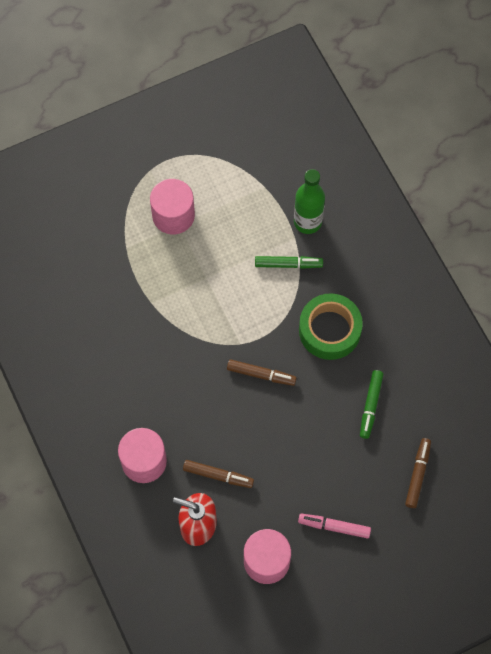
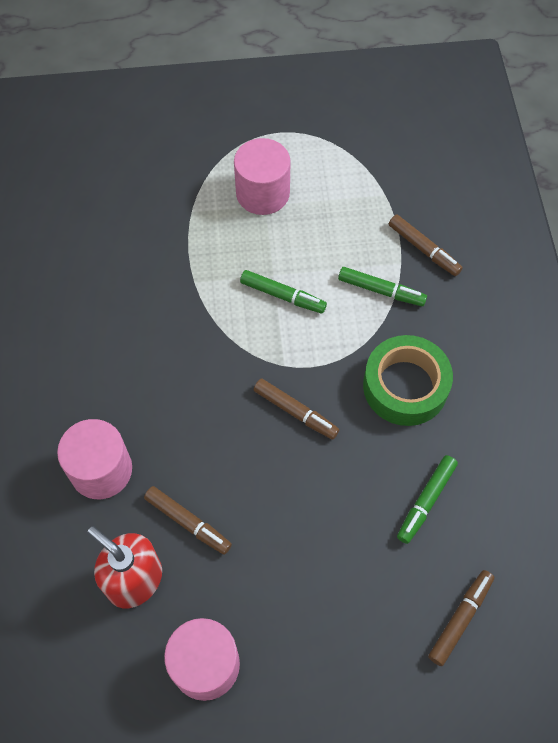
camera: 20 degrees right, 5 degrees down
(219, 292) = (283, 296): none -> green marker
(307, 222) = (424, 249): green bottle -> brown marker
(334, 526) = (317, 650): pink marker -> none

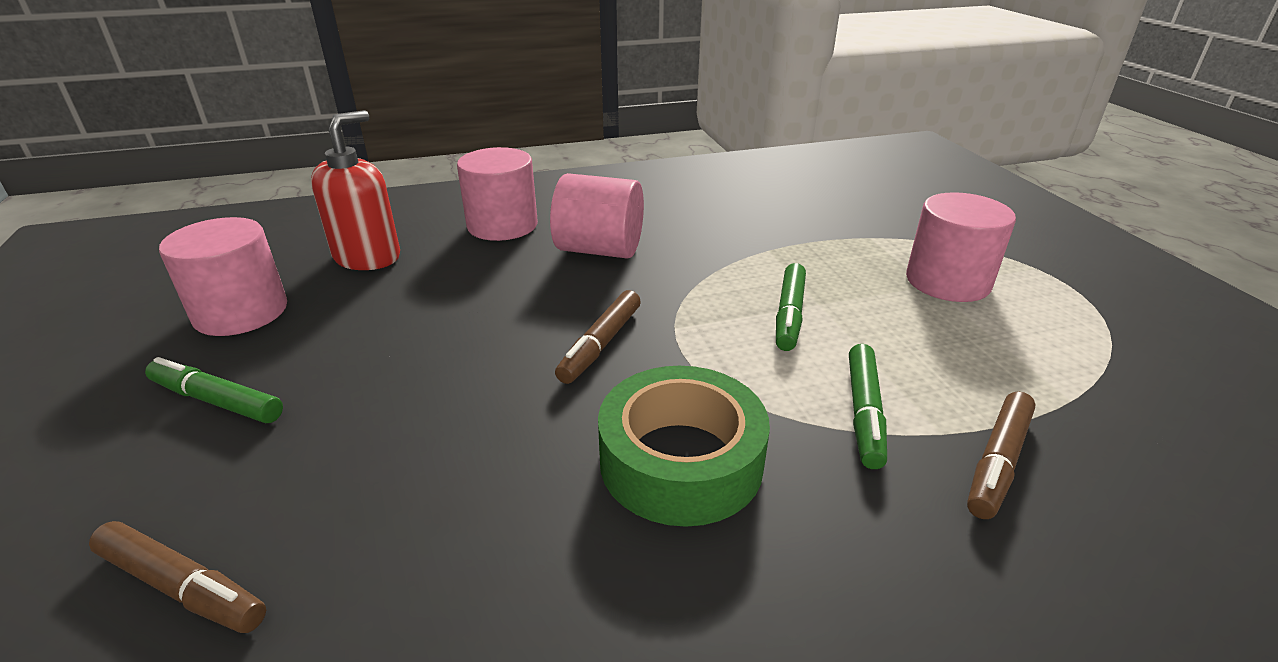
camera: 80 degrees right, 30 degrees down
(166, 397) = (599, 250): none -> pink cylinder
(188, 522) = (433, 281): brown marker -> none
(426, 501) = (445, 510): green marker -> green marker (217, 400)

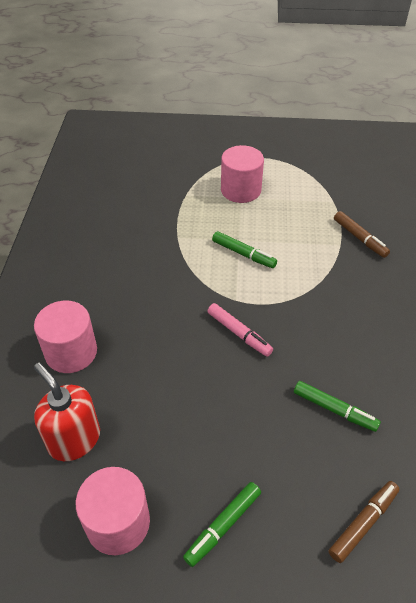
camera: 70 degrees left, 15 degrees up
(599, 250) = (136, 309): pink cylinder -> none
(600, 344) = (239, 333): brown marker -> pink marker
(681, 461) = (333, 328): green tape -> none
(863, 412) = (322, 260): green marker -> green marker (334, 410)

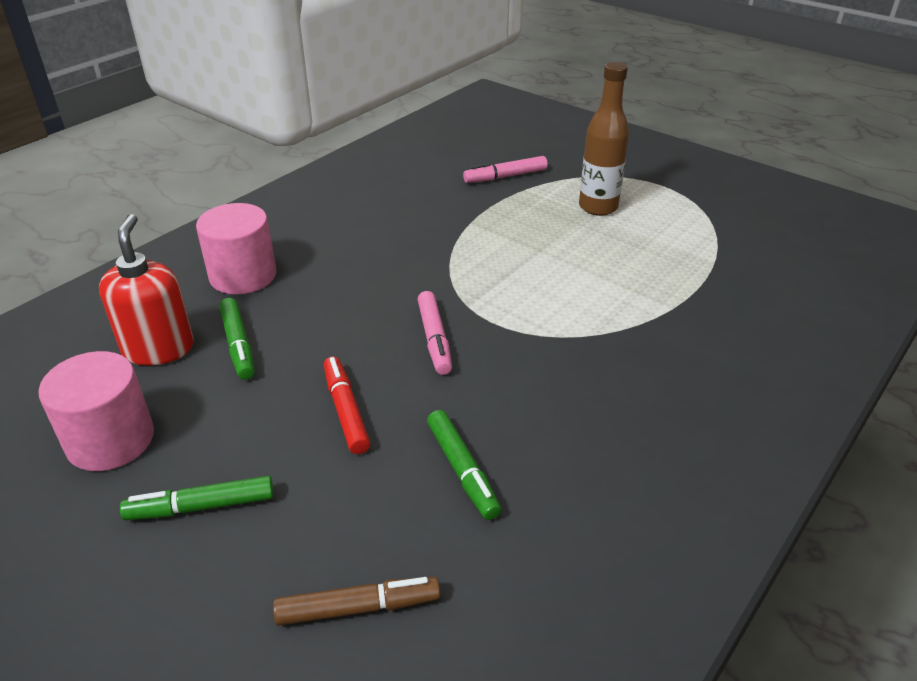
camera: 35 degrees right, 10 degrees down
(164, 190) = (505, 176): none -> pink marker
(238, 411) = (346, 410): none -> red marker
(241, 190) = (598, 207): pink cylinder -> brown bottle
(243, 254) = (529, 268): green marker -> green marker (238, 345)
(359, 238) = (709, 312): brown marker -> none

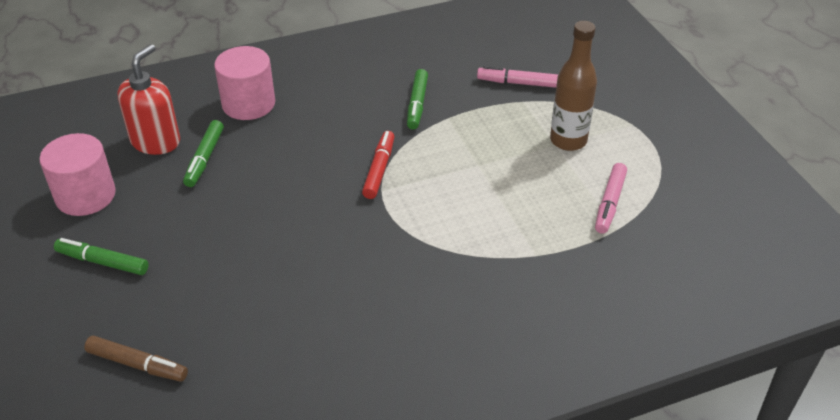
camera: 30 degrees right, 5 degrees up
(346, 410) = (232, 236): red marker -> red marker (379, 169)
(434, 339) = (334, 207): pink marker -> pink marker (609, 203)
(462, 470) = (268, 310): green marker -> green marker (417, 104)

